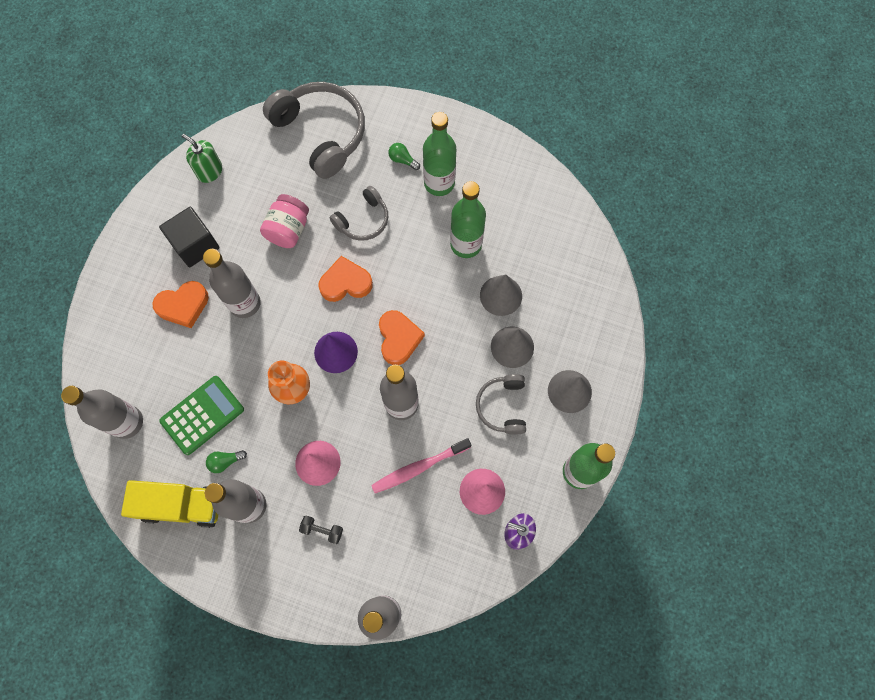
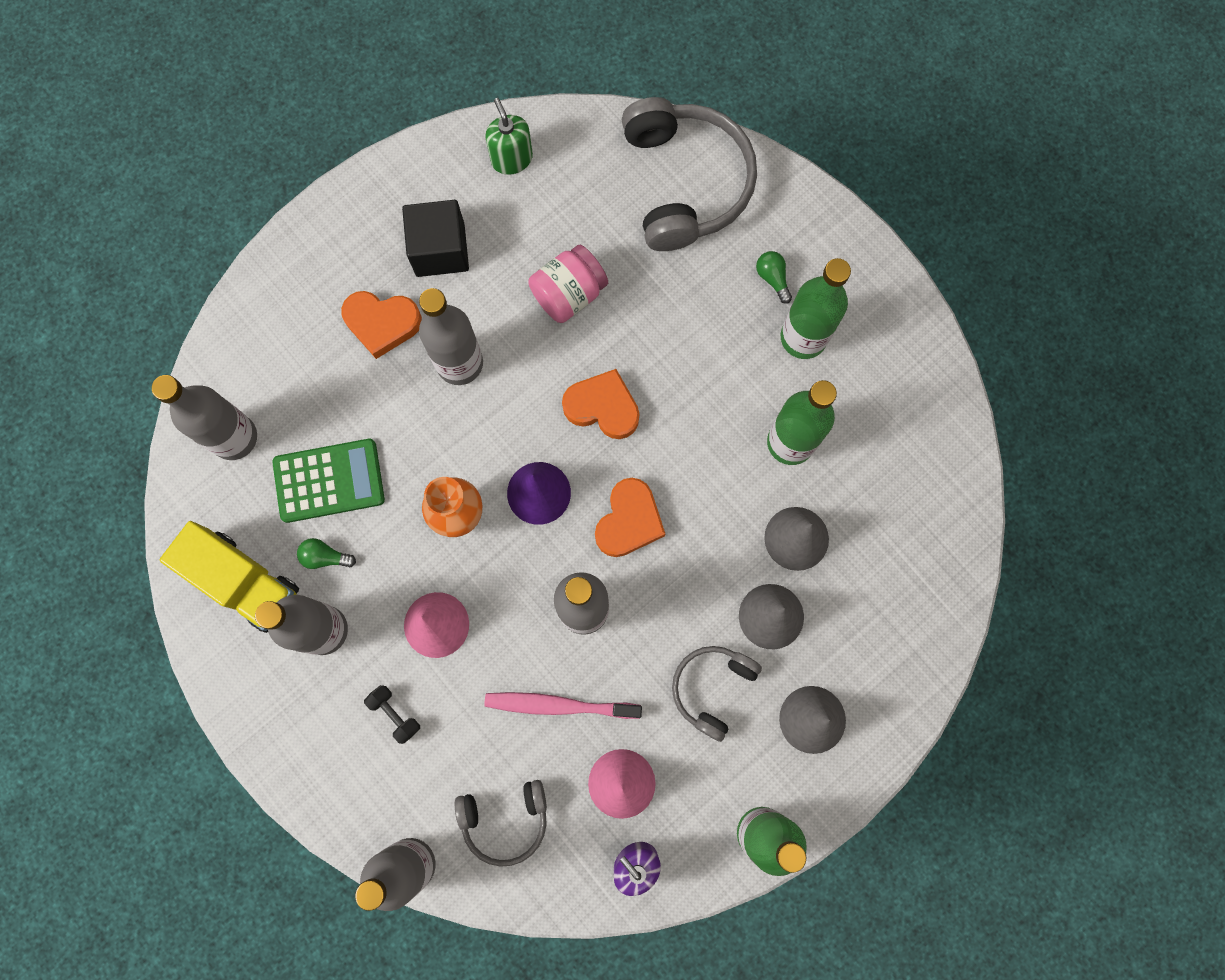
camera: 30 degrees right, 5 degrees up
(363, 220) = (673, 334): grey headphones -> grey headphones (505, 820)

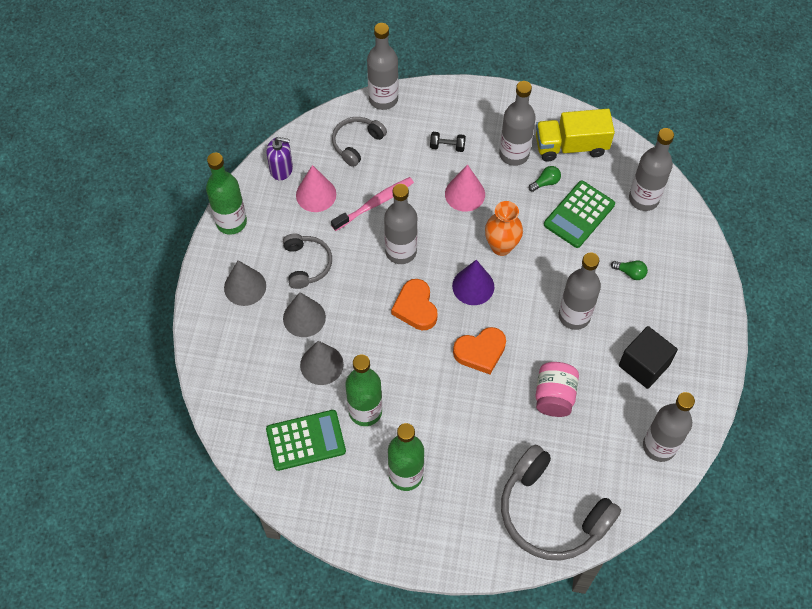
camera: 140 degrees right, 15 degrees down
(382, 323) = (633, 304): orange heart -> none
(511, 159) = (659, 446): green soap dispenser -> grey bottle
(772, 278) = (452, 496): green light bulb -> green light bulb (630, 273)
(883, 461) = (306, 440): none -> green calculator

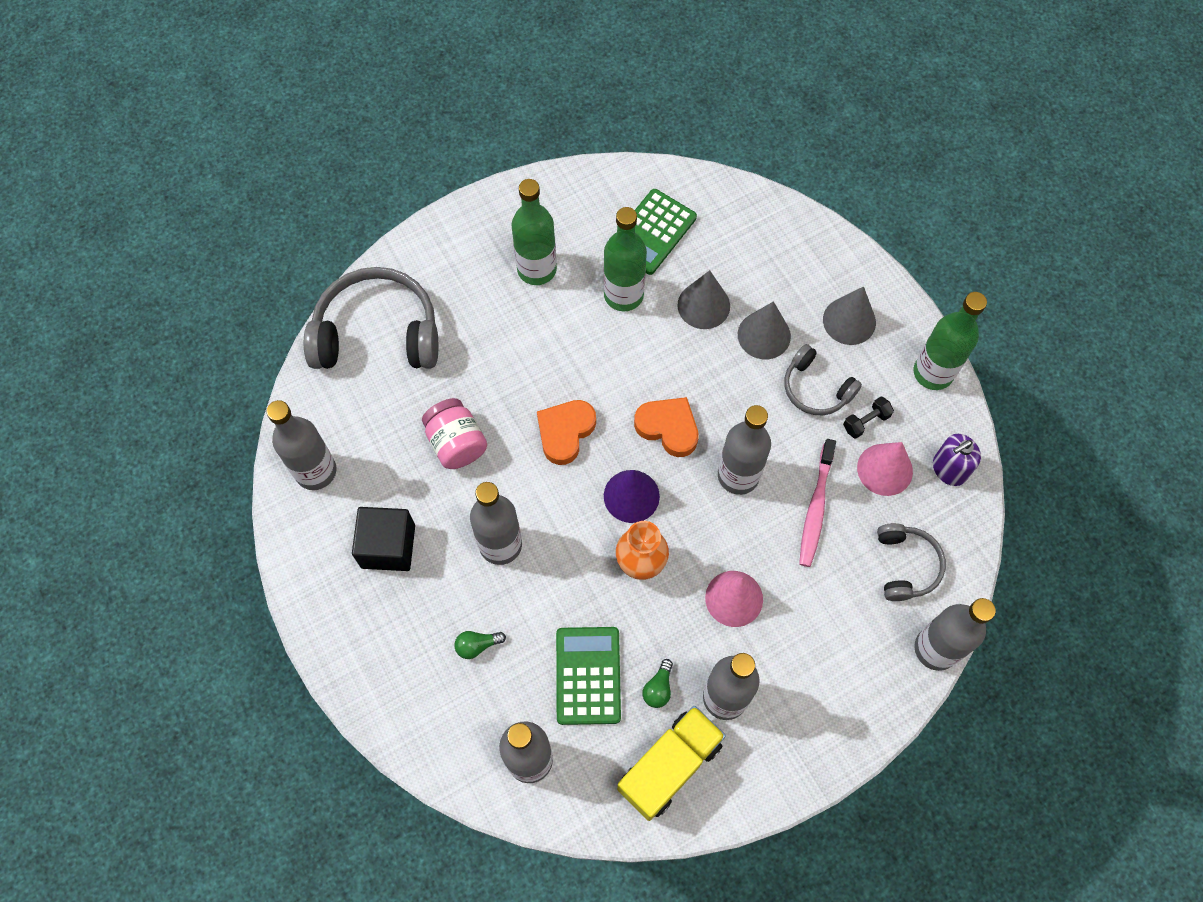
camera: 140 degrees right, 5 degrees up
(447, 146) = (807, 645): black dumbbell -> black dumbbell (866, 422)

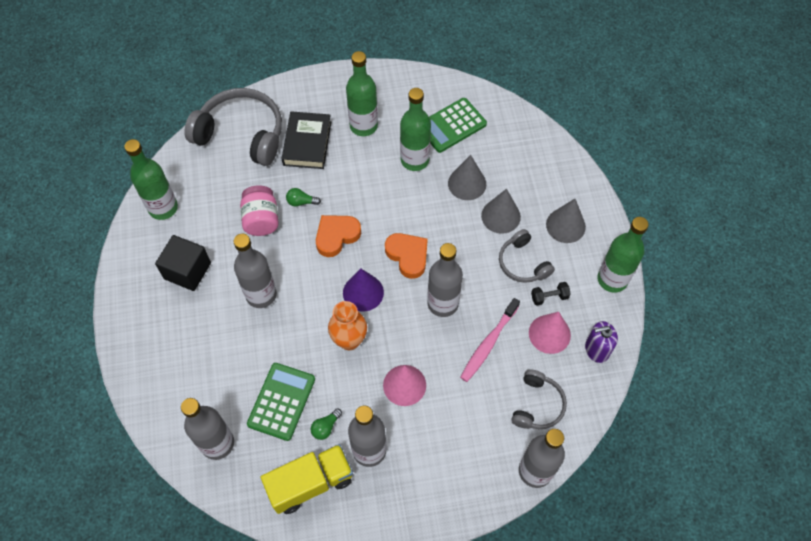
camera: 20 degrees right, 5 degrees down
(316, 471) = (163, 208): grey bottle -> green bottle
(472, 317) = (307, 143): none -> black book
(477, 645) = (216, 355): green light bulb -> green light bulb (301, 202)

